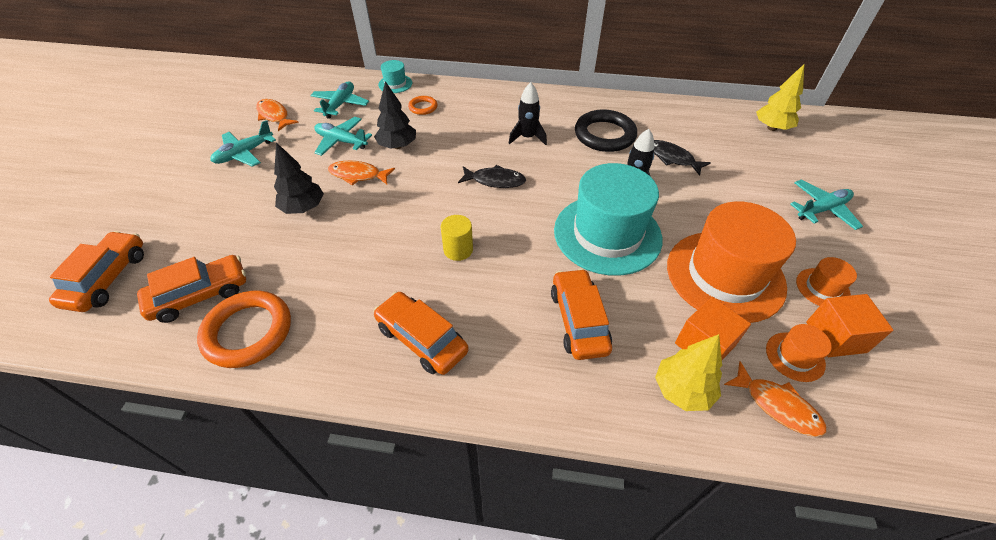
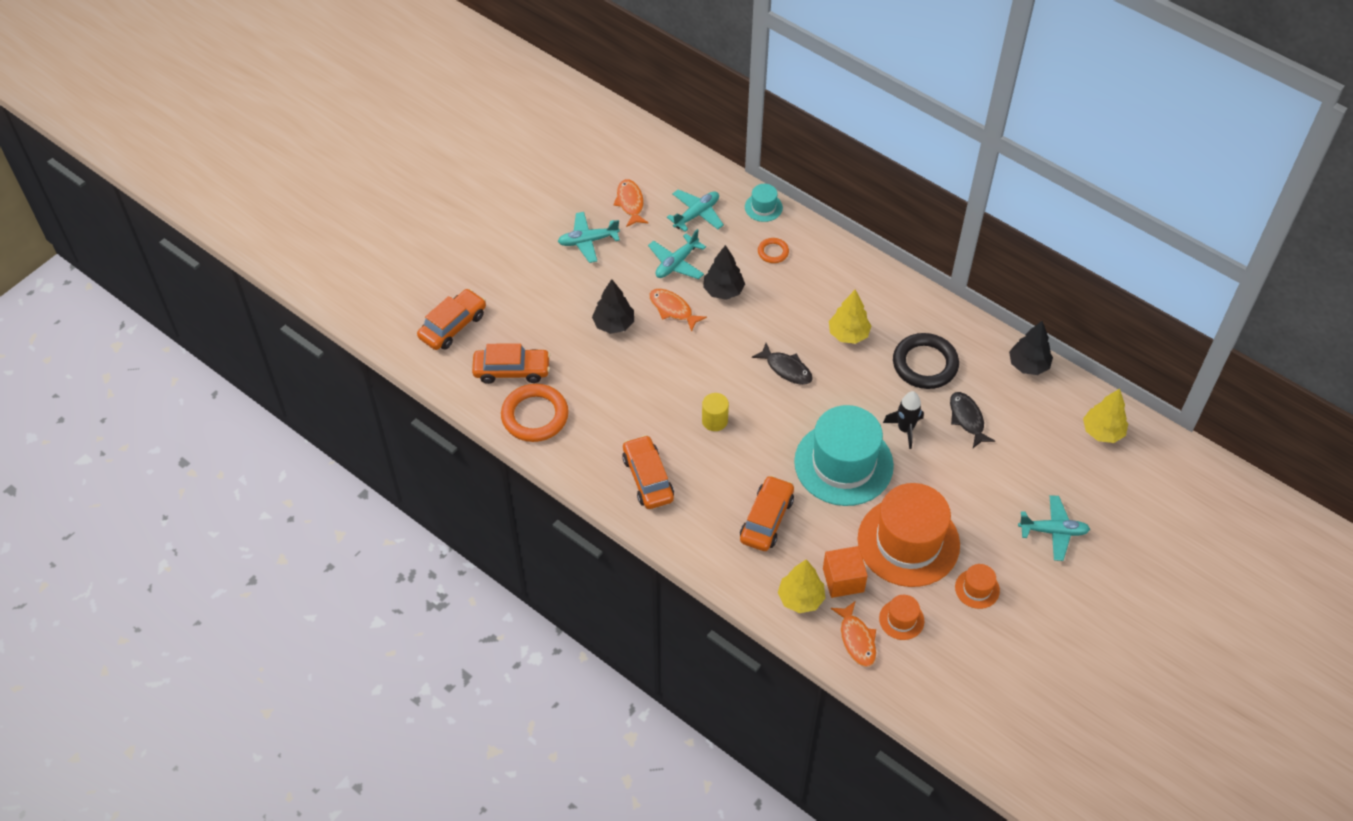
camera: 30 degrees right, 5 degrees up
(341, 141) = (676, 263): turquoise plane -> turquoise plane turned 105 degrees counterclockwise
(527, 137) = (848, 334): black rocket -> yellow tree
(677, 108) = (1028, 365): none -> black tree
(835, 337) = (946, 623): orange cube -> none

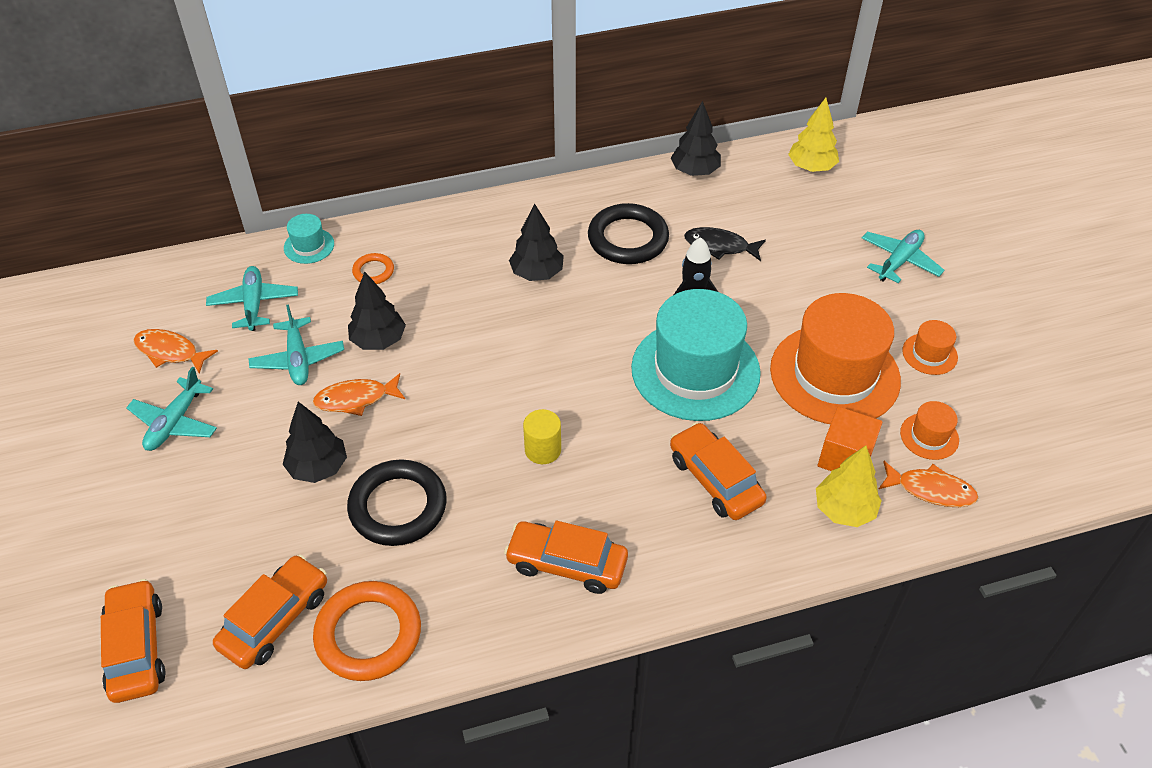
camera: 55 degrees left, 5 degrees down
(619, 377) = (398, 507): none -> black ring
(786, 369) = (532, 347): black fish -> none
(848, 334) = (537, 273): yellow tree -> black tree

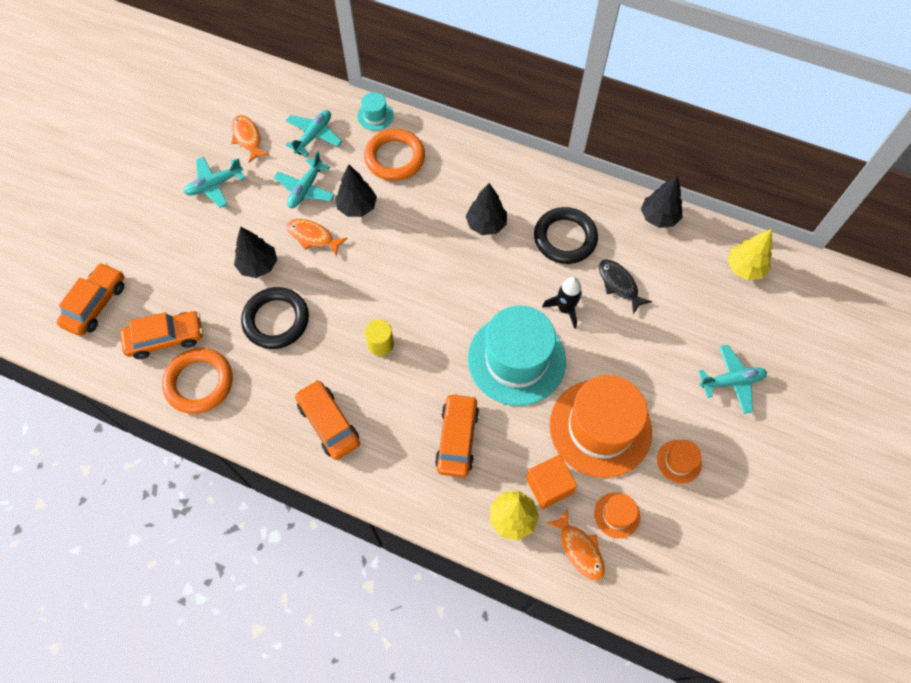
camera: 40 degrees right, 15 degrees up
(373, 271) = (395, 158): orange ring -> orange ring, size x2.00

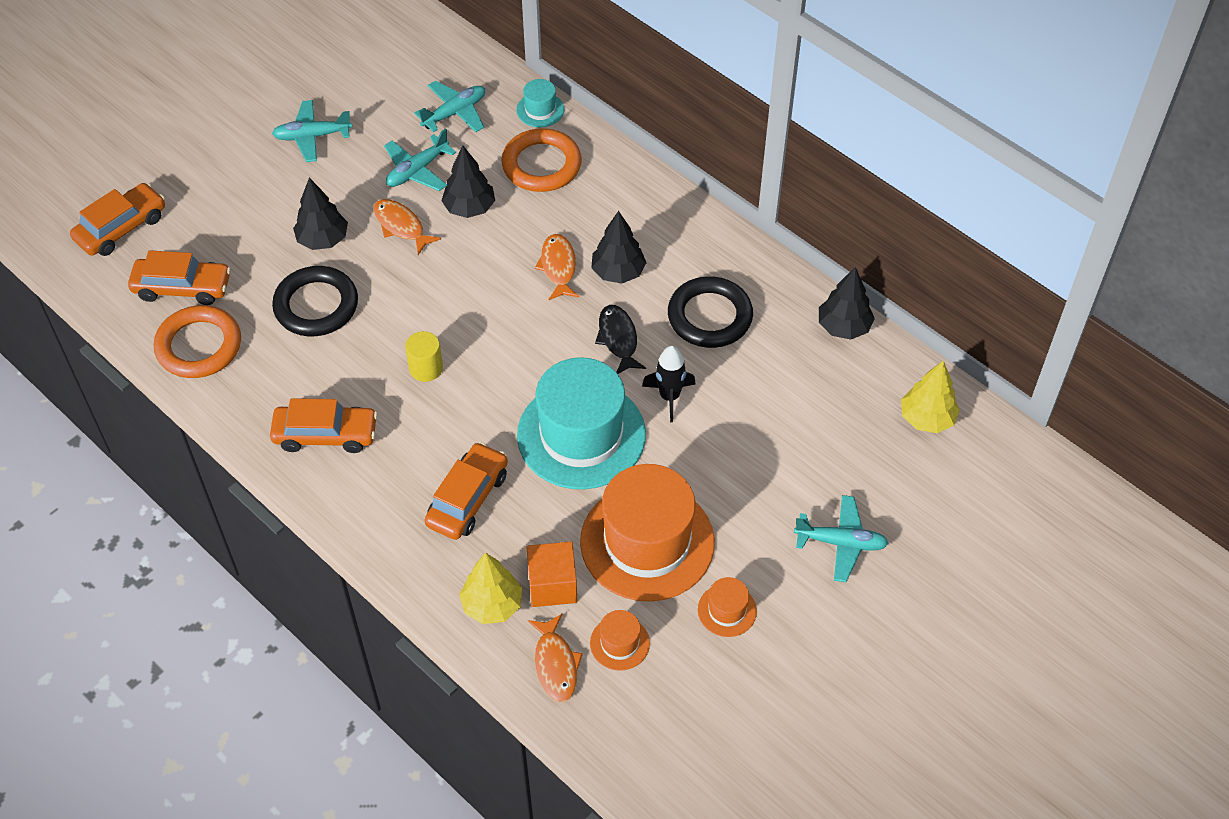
camera: 20 degrees right, 10 degrees down
(247, 138) = (374, 94): orange fish -> orange fish (558, 267)
(329, 423) = (325, 435): orange car -> orange car turned 105 degrees clockwise
(619, 284) = (752, 389): black fish -> black fish (618, 339)

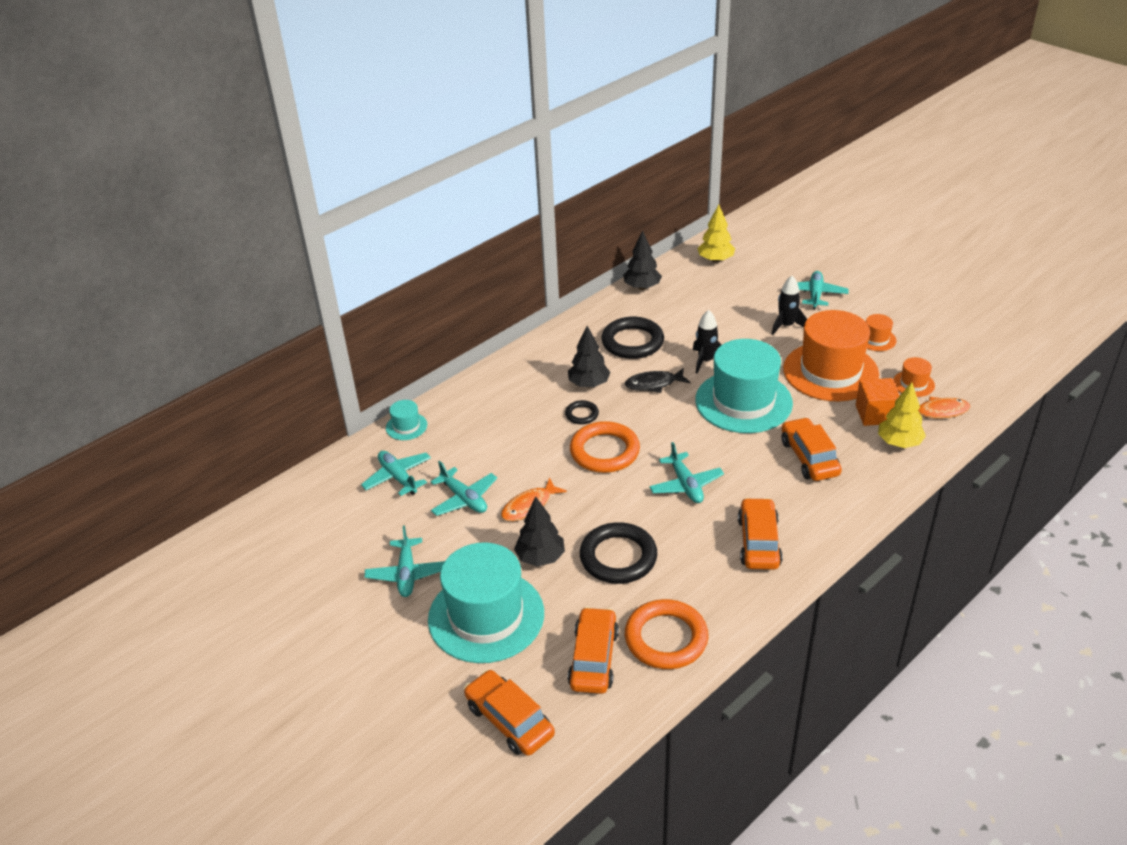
camera: 85 degrees left, 15 degrees down
(248, 202) = (486, 616): none -> turquoise hat
(426, 368) = (685, 485): yellow cylinder -> turquoise plane
(468, 499) = (809, 457): orange car -> orange car turned 45 degrees clockwise
(469, 208) = (513, 465): black tree -> none
(541, 165) = (470, 425): orange ring -> orange ring (604, 451)
(558, 267) = (582, 414): orange fish -> black ring
(756, 497) = (786, 326): none -> black rocket

